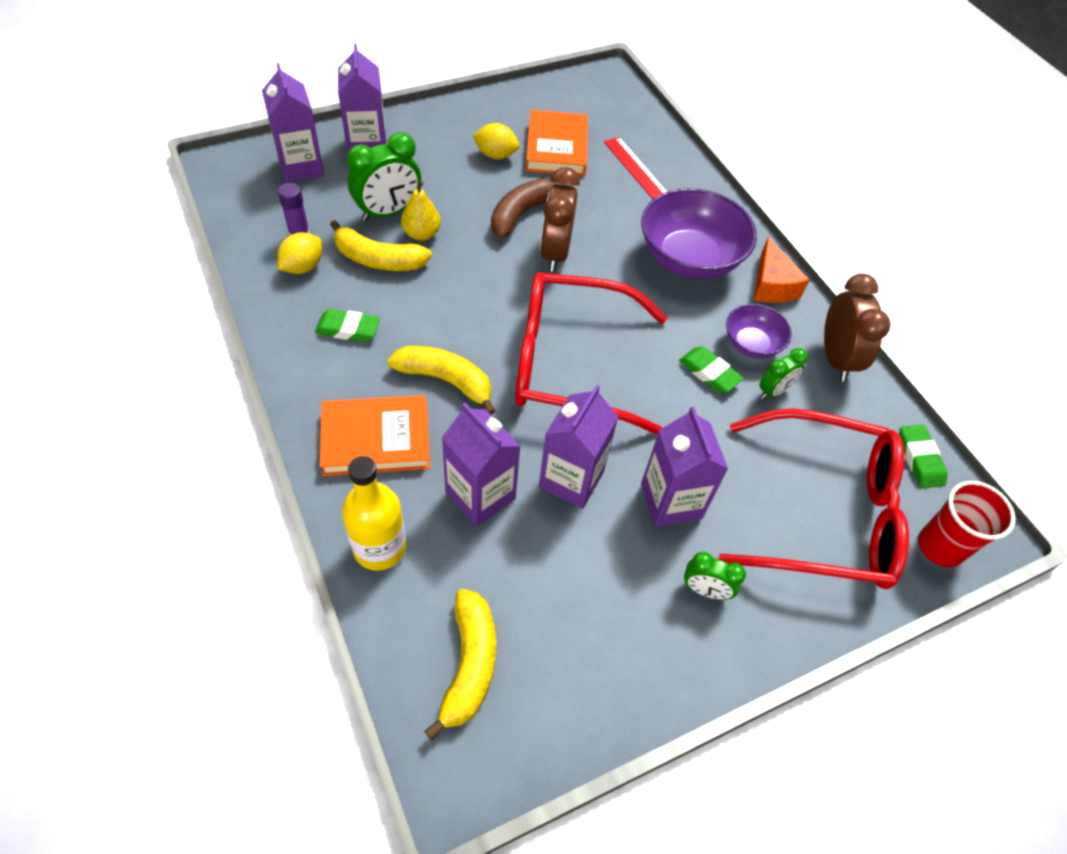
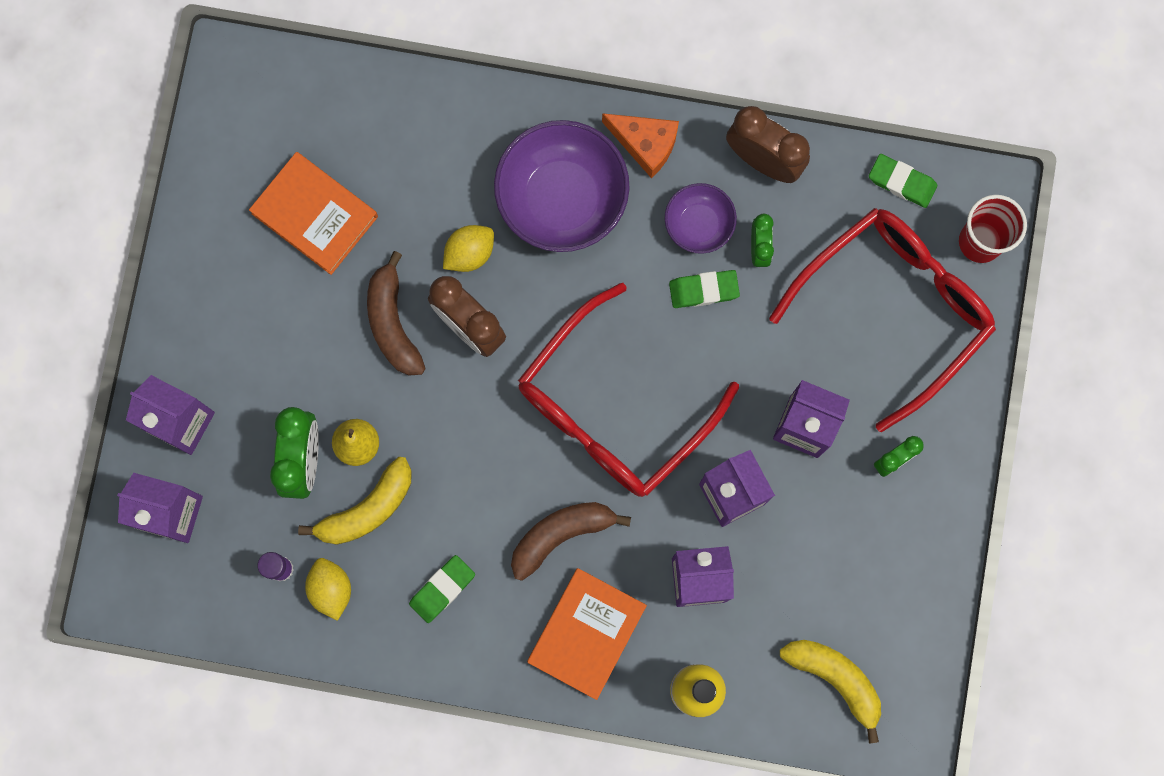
camera: 50 degrees left, 25 degrees up
(446, 380) = (561, 535): yellow banana -> brown banana
(496, 155) = (285, 290): yellow lemon -> yellow lemon (469, 253)
(637, 170) = (405, 152): red ruler -> none

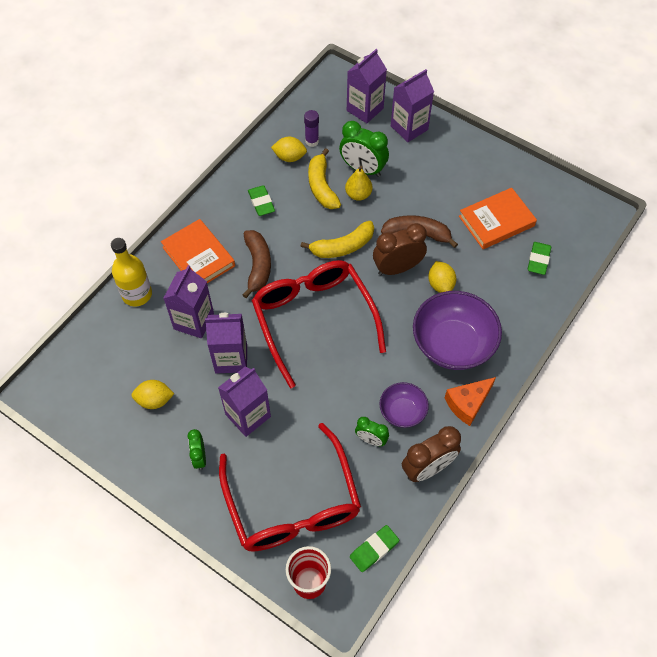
camera: 115 degrees right, 20 degrees down
(703, 290) = (359, 396): green eraser -> green eraser (538, 260)
(835, 679) = (96, 366): yellow banana -> yellow banana (342, 247)
(844, 566) = (154, 400): none -> yellow lemon

